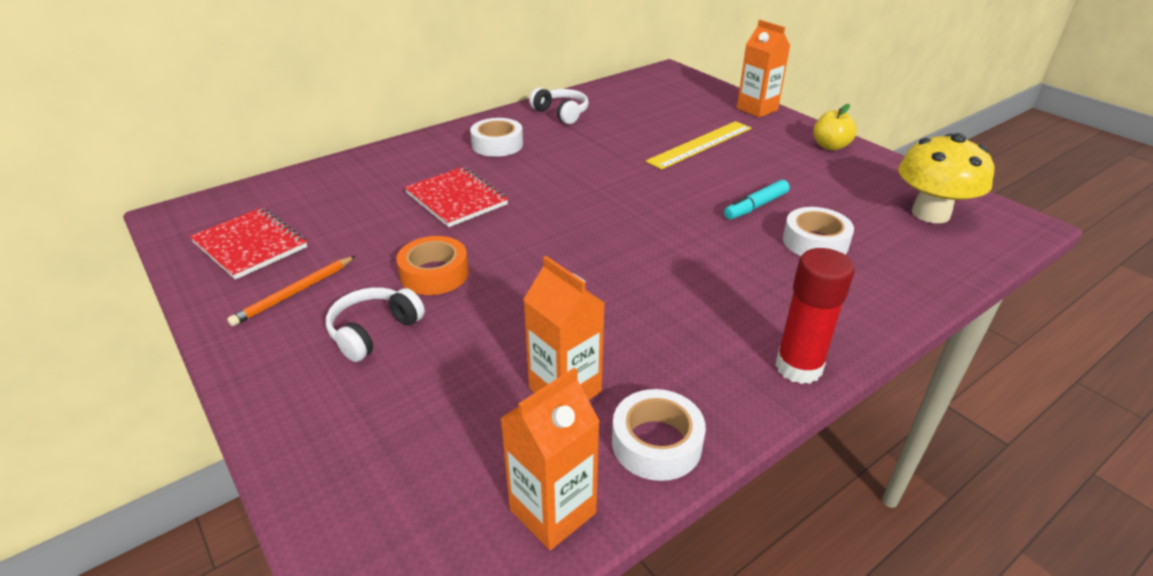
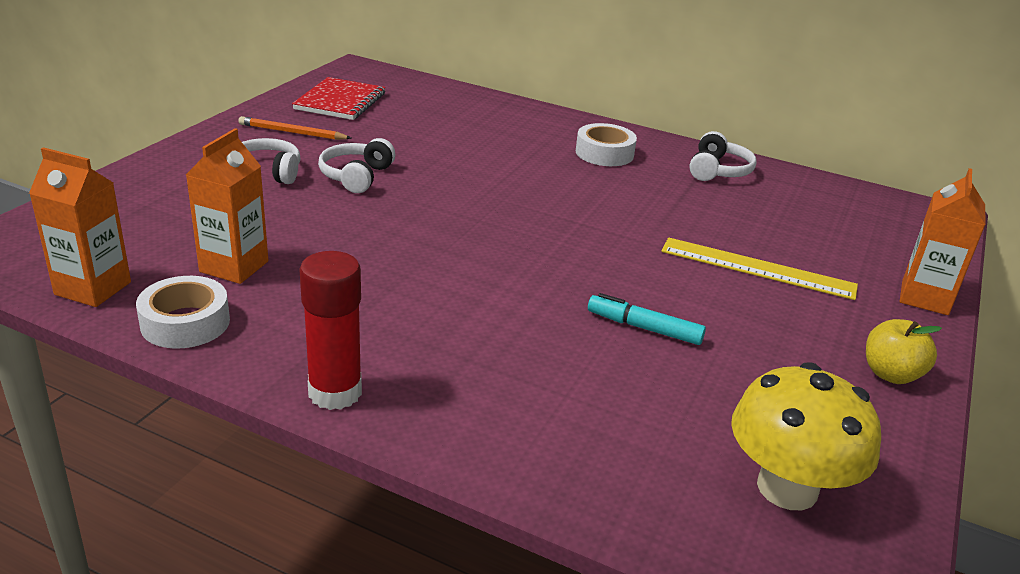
camera: 60 degrees right, 5 degrees down
(434, 274) = (356, 176): orange tape -> white headphones
(456, 199) = (482, 158): red notebook -> none
(815, 242) = (601, 382): white tape -> none

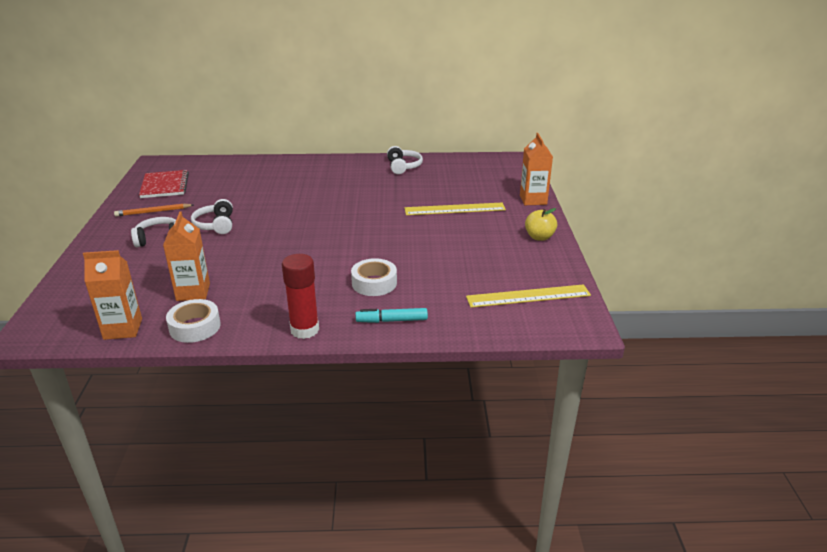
camera: 25 degrees left, 0 degrees up
(604, 153) = (340, 173): white tape -> white tape (374, 283)
(644, 328) = (424, 252): turquoise marker -> turquoise marker (392, 320)
(787, 488) = (528, 296): yellow mushroom -> yellow ruler

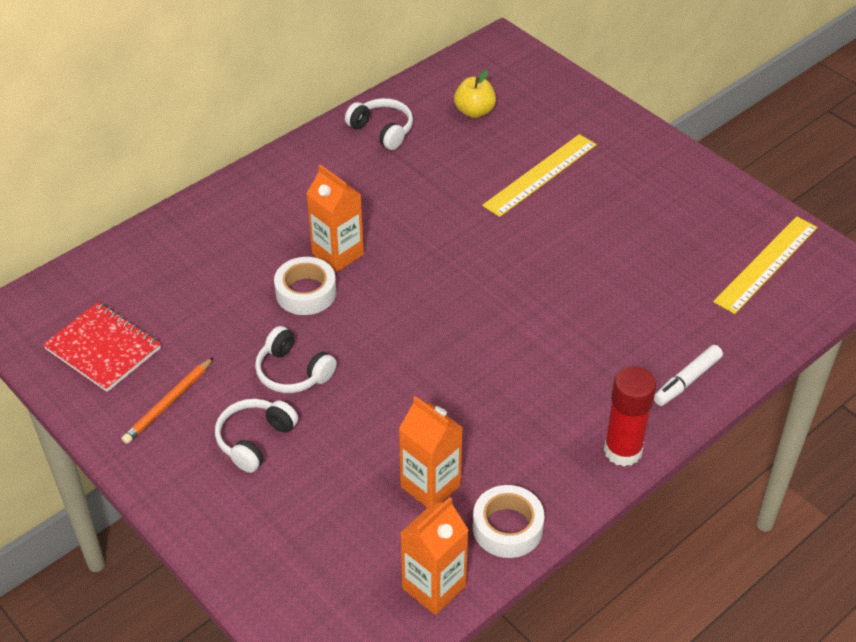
camera: 40 degrees left, 15 degrees up
(374, 283) = (604, 342): white tape -> white tape (306, 292)
(392, 320) = (687, 380): turquoise marker -> white marker
(533, 200) = (604, 110): orange carton -> orange carton (337, 254)
(539, 237) = (679, 170): yellow apple -> yellow apple (474, 111)

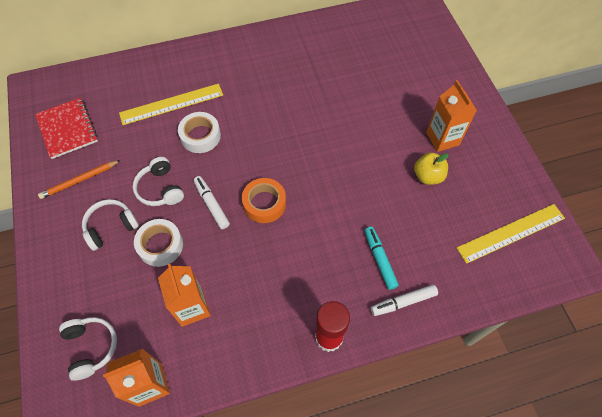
camera: 25 degrees right, 15 degrees up
(337, 254) = (234, 116): orange carton -> orange carton (442, 138)
(377, 365) = (211, 204): none -> white marker
(382, 130) = (311, 40): white headphones -> white headphones (91, 347)
(446, 339) = (264, 203): none -> orange tape
(474, 111) = (376, 46): yellow apple -> yellow apple (428, 176)
(507, 527) = (221, 362): white tape -> white tape (160, 245)
(540, 175) = (392, 106): yellow ruler -> yellow ruler (171, 104)
(631, 347) = (380, 259): none -> turquoise marker

